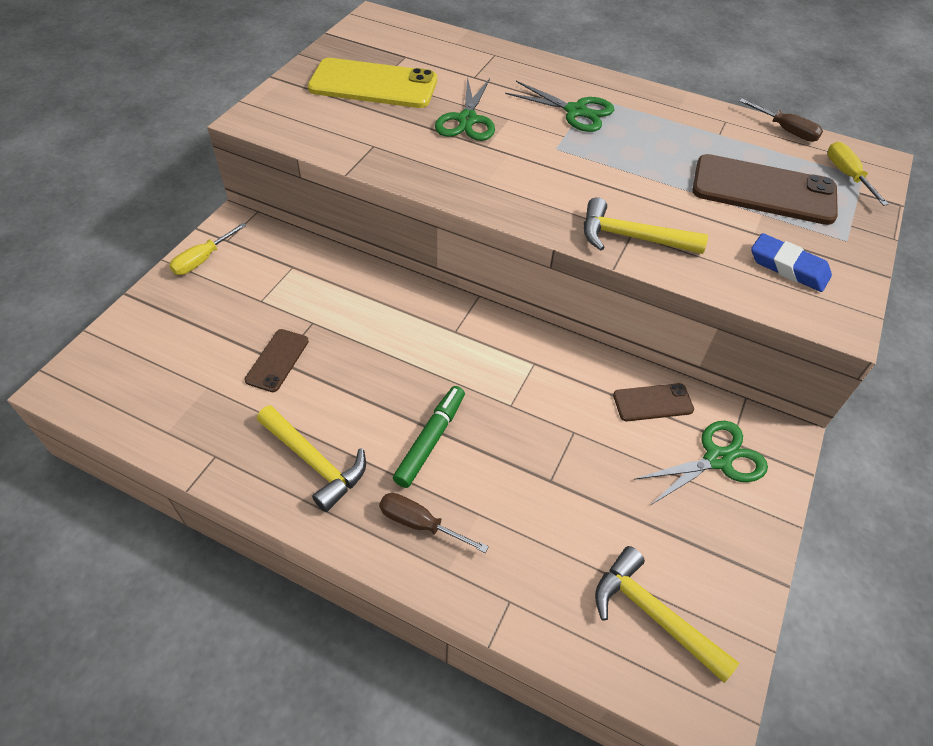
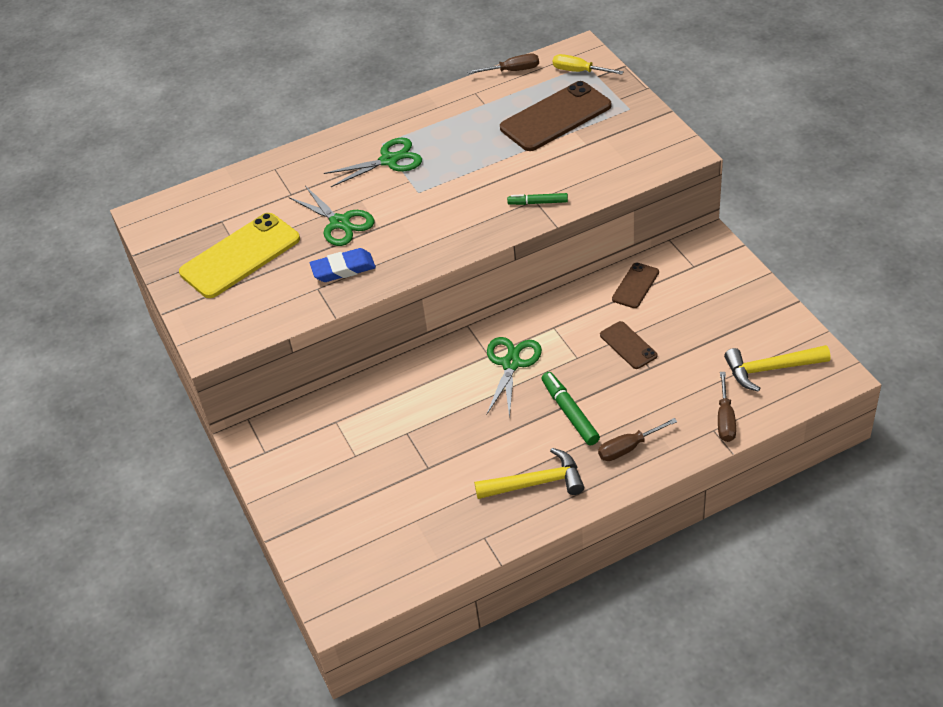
camera: 45 degrees left, 5 degrees down
(203, 259) = (273, 475): yellow screwdriver -> none
(277, 360) = (426, 468): brown phone -> brown phone (628, 345)
(535, 605) = (725, 419): none -> brown screwdriver
(631, 237) = (538, 203): yellow hammer -> green marker
(717, 459) = (699, 280): green scissors -> green scissors (511, 363)
(788, 267) = (626, 148): blue eraser -> blue eraser (343, 269)

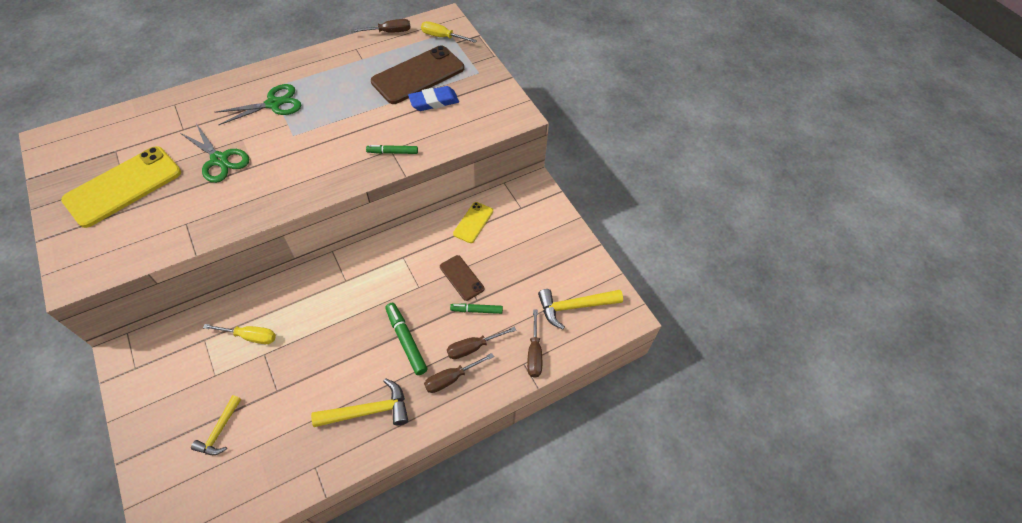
camera: 10 degrees left, 10 degrees up
(343, 269) = (213, 205): blue eraser -> blue eraser (434, 101)
(371, 507) = (219, 431): none -> yellow hammer
(387, 416) = (250, 336): none -> yellow screwdriver
(511, 363) = (363, 290): green scissors -> none
(635, 285) = (473, 222): brown phone -> yellow phone
(651, 378) = (477, 310): none -> green marker
(651, 416) = (473, 347): none -> brown screwdriver

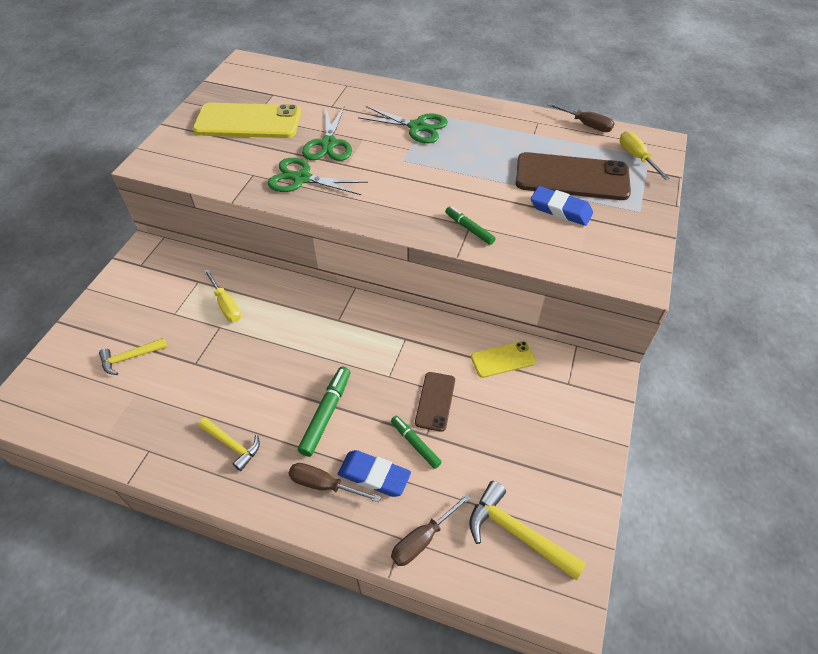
camera: 50 degrees right, 5 degrees down
(231, 199) = (301, 179): none -> green scissors
(369, 411) = (232, 445): yellow hammer -> yellow hammer, size x0.65
(473, 347) = (374, 475): brown screwdriver -> blue eraser

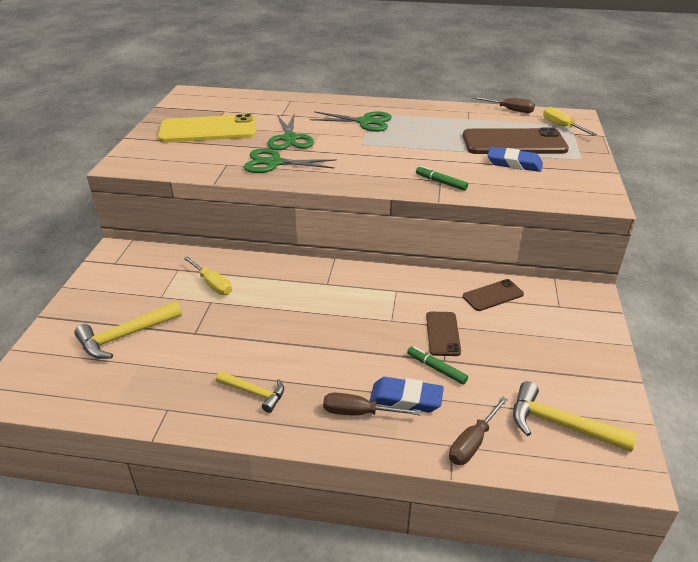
camera: 10 degrees left, 15 degrees down
(130, 358) = (125, 336): yellow hammer -> yellow hammer, size x1.54
(326, 414) = (341, 356): green marker -> none
(503, 359) = (493, 295): yellow phone -> brown phone

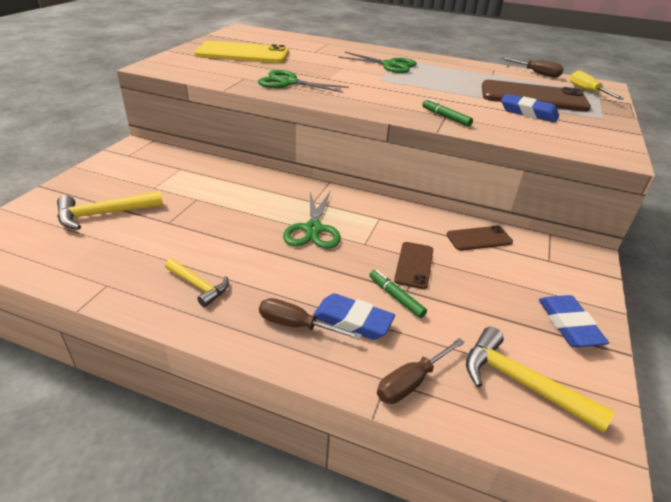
camera: 10 degrees right, 0 degrees up
(212, 284) = (205, 185): yellow screwdriver -> none
(290, 139) = (313, 68): green scissors -> green scissors (313, 229)
(588, 365) = (569, 325): none -> blue eraser

